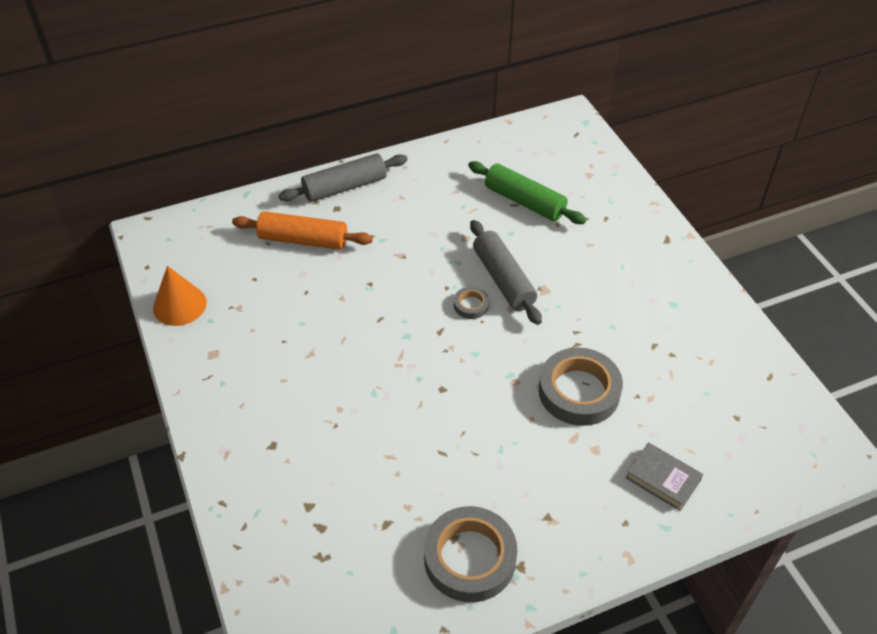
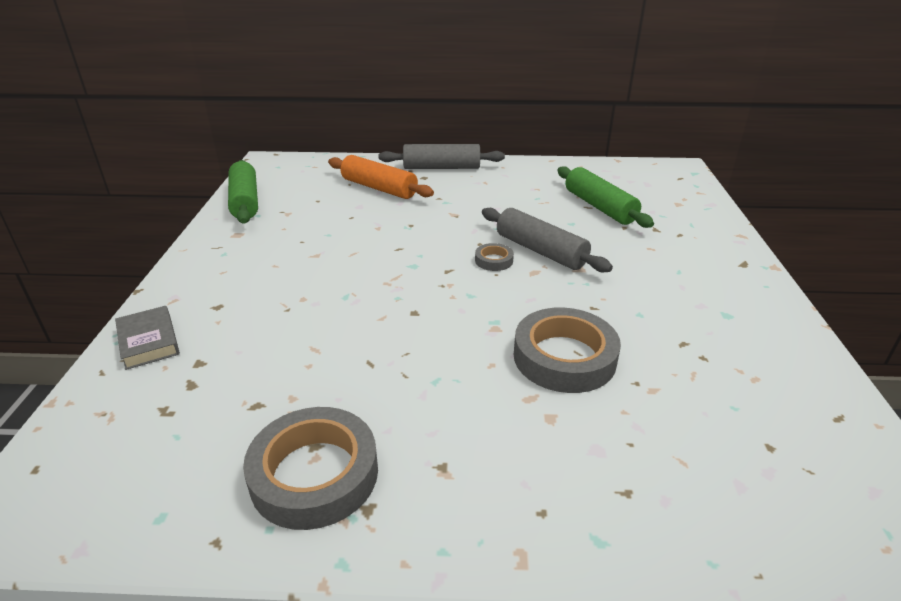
camera: 25 degrees right, 15 degrees down
(179, 305) = (245, 201): orange cone -> green rolling pin
(503, 279) = (540, 251): grey rolling pin -> grey rolling pin turned 45 degrees counterclockwise
(662, 479) = (625, 480): grey book -> grey book (148, 341)

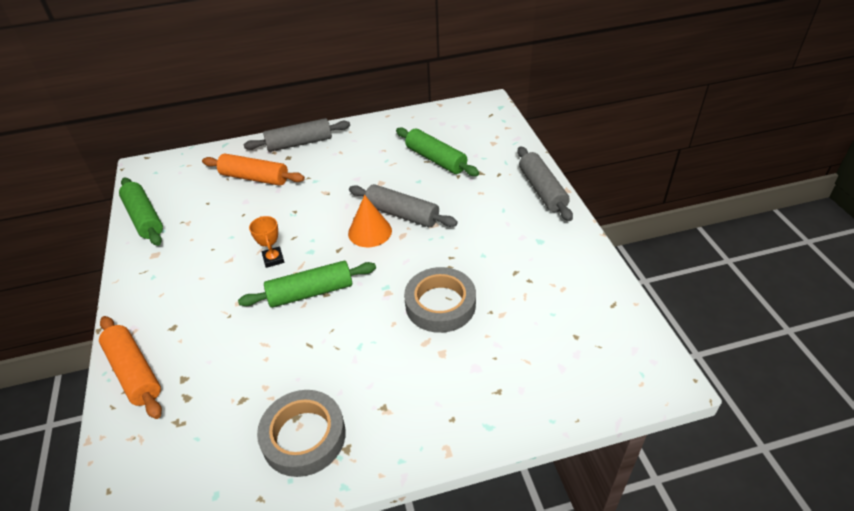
camera: 15 degrees left, 10 degrees up
(148, 341) = (134, 372): grey book -> orange rolling pin
(366, 264) = (273, 259): none -> orange trophy
(396, 306) = (310, 292): none -> green rolling pin
(494, 260) = (370, 232): grey tape -> orange cone
(738, 260) = (542, 190): none -> grey rolling pin

